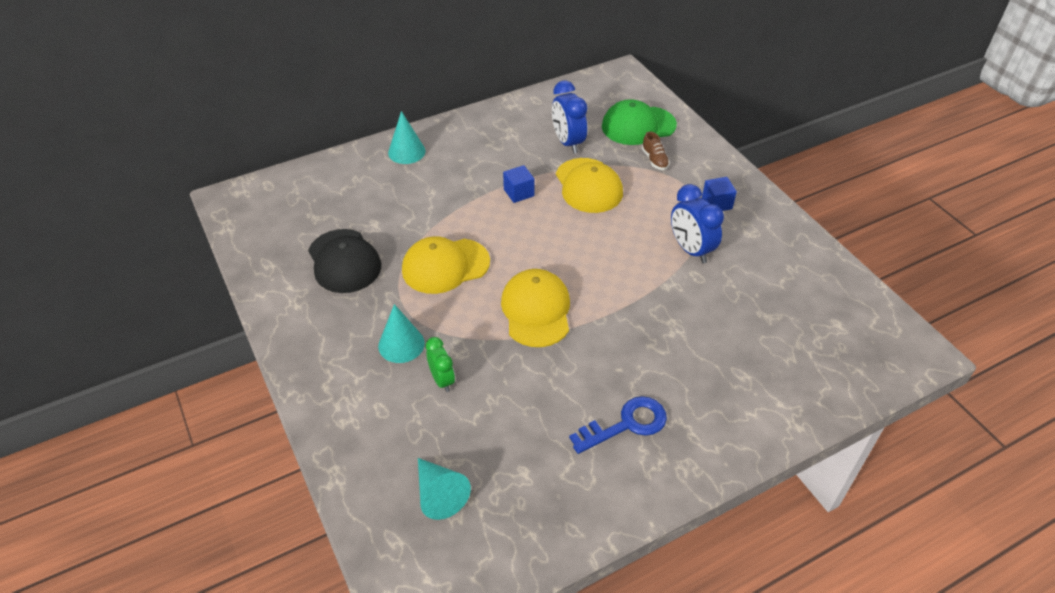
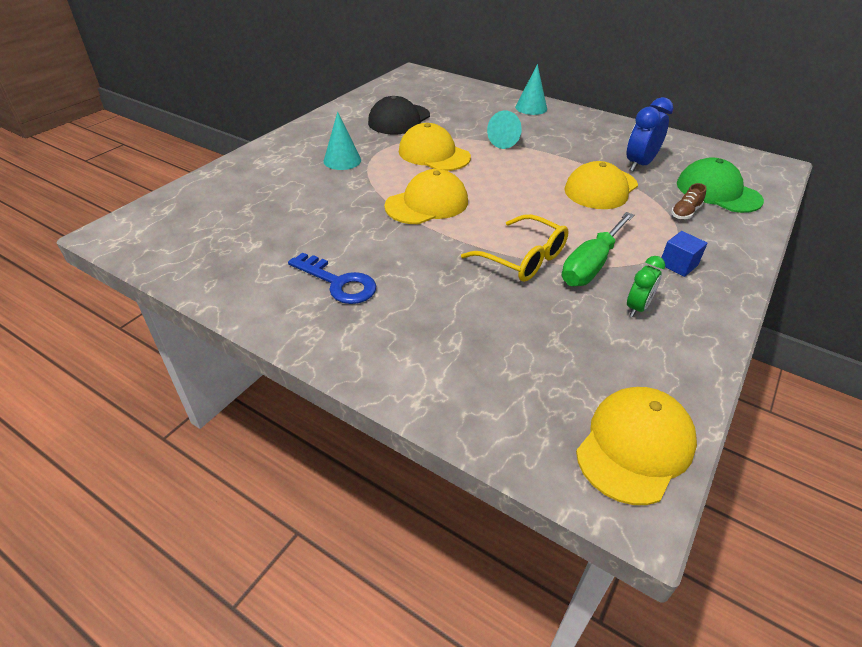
camera: 60 degrees right, 5 degrees down
(439, 494) = (215, 214): turquoise cone -> turquoise cone (507, 141)
(442, 380) = (321, 185): green clock -> green clock (637, 308)
(519, 192) = (548, 160): blue cube -> none
(660, 285) = (522, 258): none -> yellow glasses
(691, 250) = (591, 265): blue clock -> green screwdriver
(879, 328) = (635, 446): none -> yellow cap

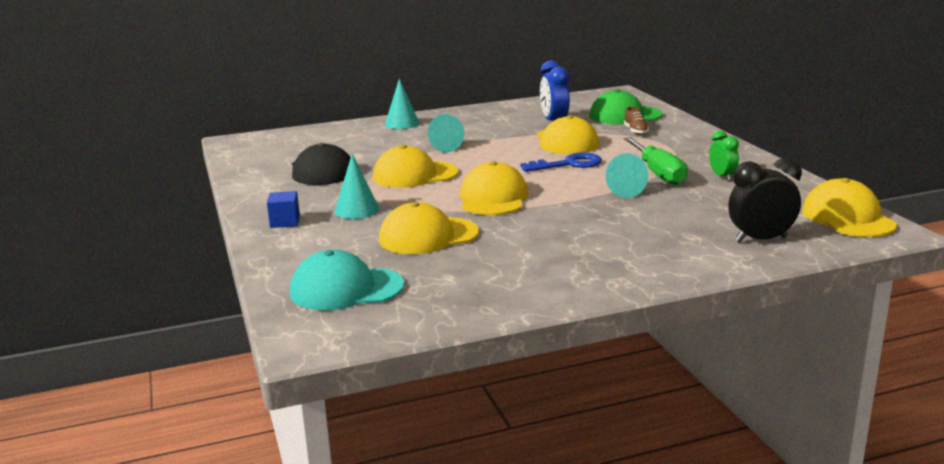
camera: 50 degrees left, 20 degrees down
(204, 212) = (346, 289): none -> turquoise cap
(322, 206) = (428, 236): none -> yellow cap
(338, 283) = (563, 257): blue key -> blue key (568, 164)
(493, 392) = (760, 240): none -> black clock
(522, 258) = (621, 190): yellow glasses -> turquoise cone
(678, 265) = (691, 152): blue cube -> blue cube (285, 222)

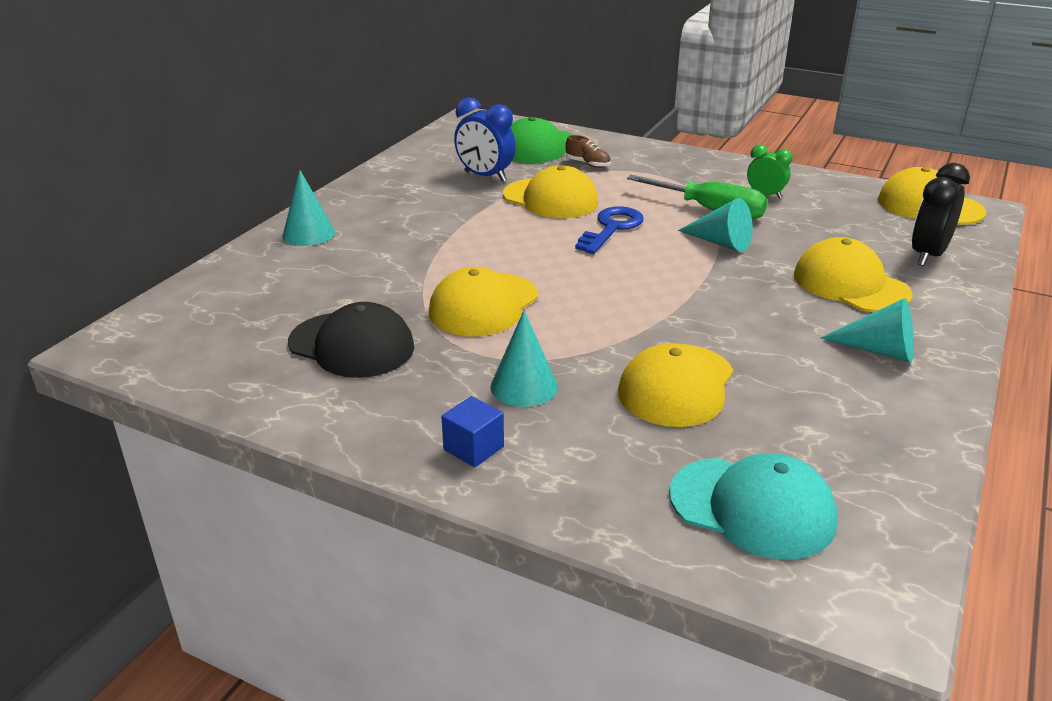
camera: 45 degrees left, 10 degrees up
(346, 289) = (753, 507): turquoise cap -> turquoise cap turned 105 degrees counterclockwise
(442, 146) = (430, 251): turquoise cone -> turquoise cone (878, 350)
(493, 198) = (632, 302): yellow cap -> yellow cap (850, 284)

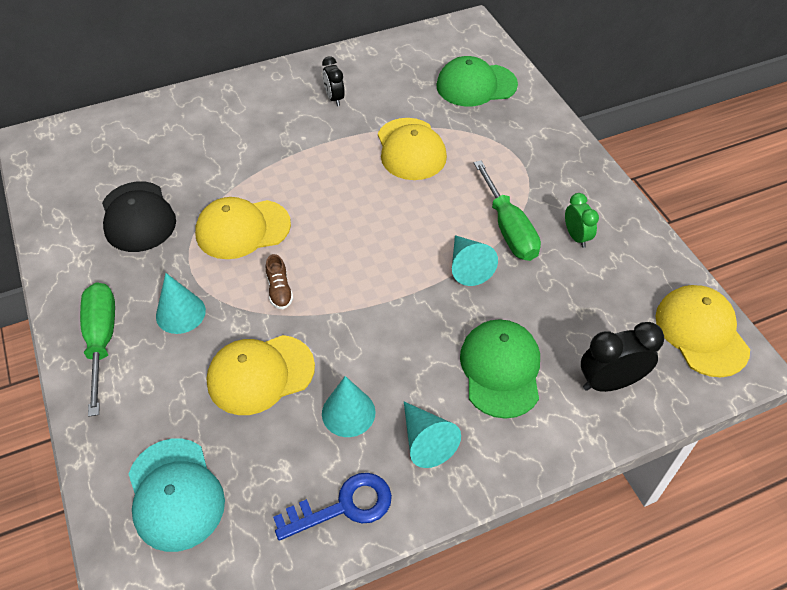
camera: 40 degrees right, 20 degrees up
(308, 234) = (225, 100): turquoise cone -> turquoise cone (348, 412)
(424, 195) = (334, 98): none -> black clock
(473, 448) = (102, 341): blue cube -> green screwdriver
(485, 176) = (397, 100): blue clock -> none
(587, 164) = (487, 124): brown shoe -> brown shoe (279, 290)
(612, 228) = (412, 205): blue key -> blue key (343, 506)
(850, 284) = (500, 369): yellow cap -> green cap

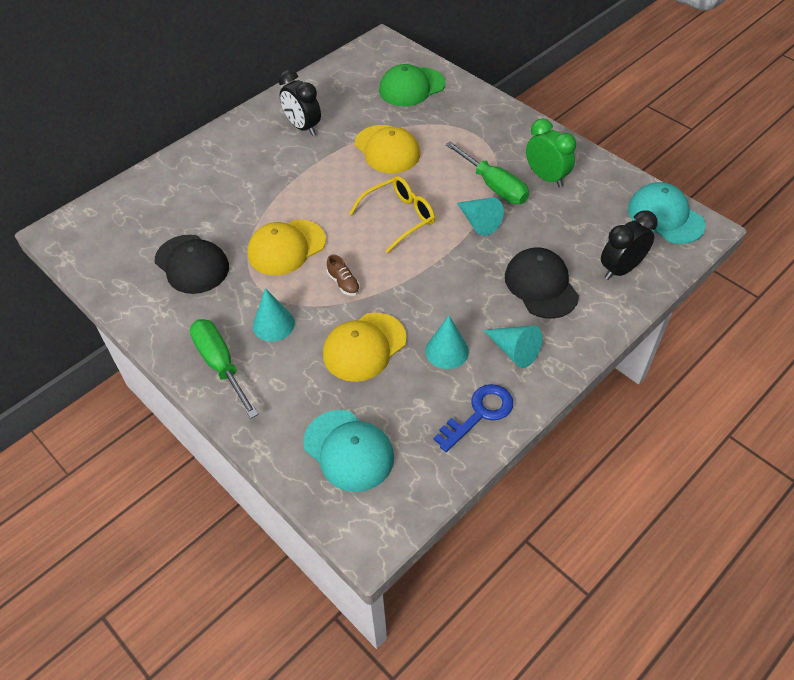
camera: 20 degrees left, 0 degrees up
(334, 98) = (303, 127): black clock -> black clock, size x1.58
(381, 233) = (399, 218): none -> yellow glasses
(500, 369) = (541, 285): green cap -> black cap
(576, 237) = (546, 177): green clock -> green clock, size x1.58
(701, 332) = (665, 216): yellow cap -> turquoise cap

